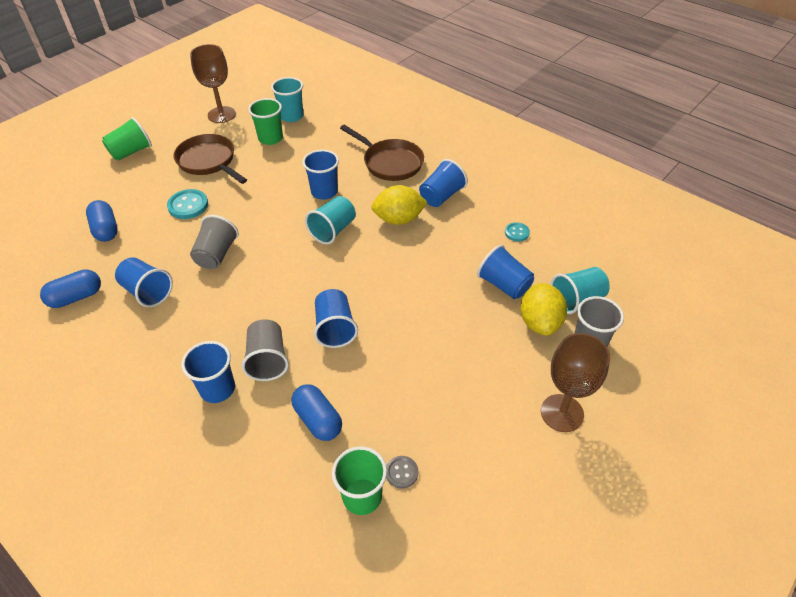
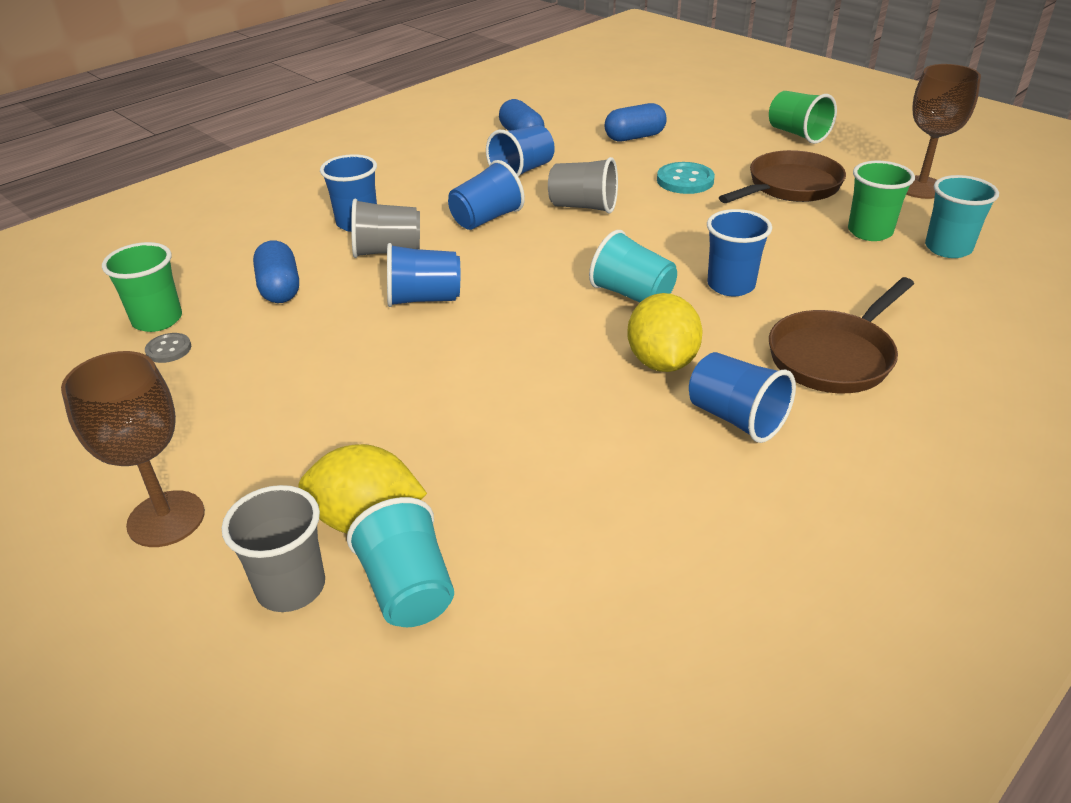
camera: 95 degrees right, 10 degrees down
(318, 420) = (280, 288): blue capsule -> blue capsule turned 75 degrees counterclockwise
(504, 285) = (473, 482): blue cup -> blue cup (486, 219)
(517, 232) = (623, 521): turquoise button -> none

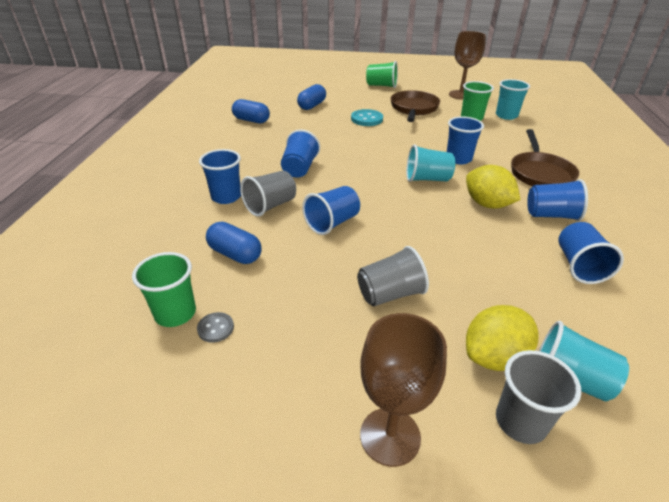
camera: 40 degrees left, 0 degrees up
(522, 171) = (280, 138): blue cup -> blue cup (579, 266)
(583, 207) = (339, 146): grey cup -> grey cup (390, 294)

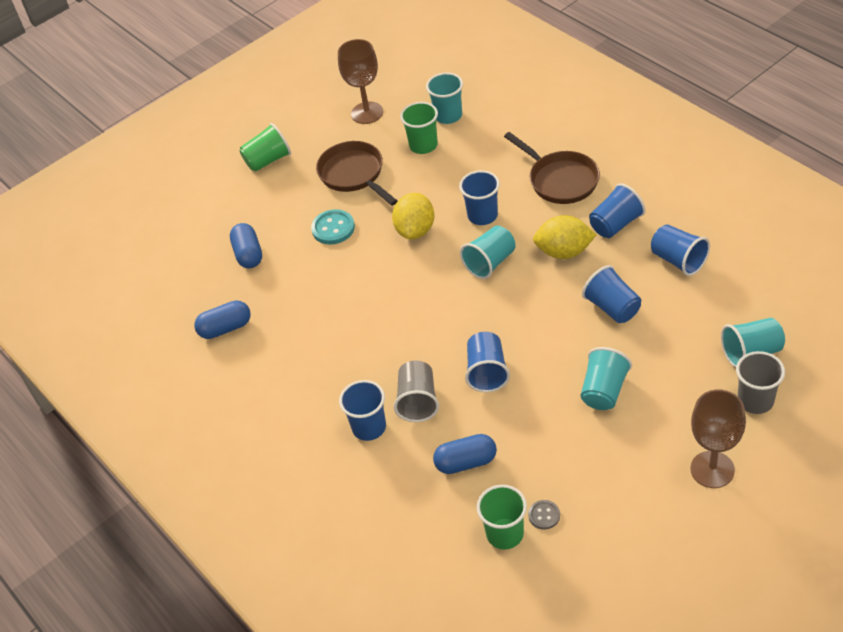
camera: 40 degrees left, 10 degrees up
(299, 168) = (375, 344): blue cup -> blue cup (612, 307)
(390, 294) = (604, 391): grey cup -> turquoise cup
(494, 357) = (705, 375): yellow lemon -> yellow lemon (415, 230)

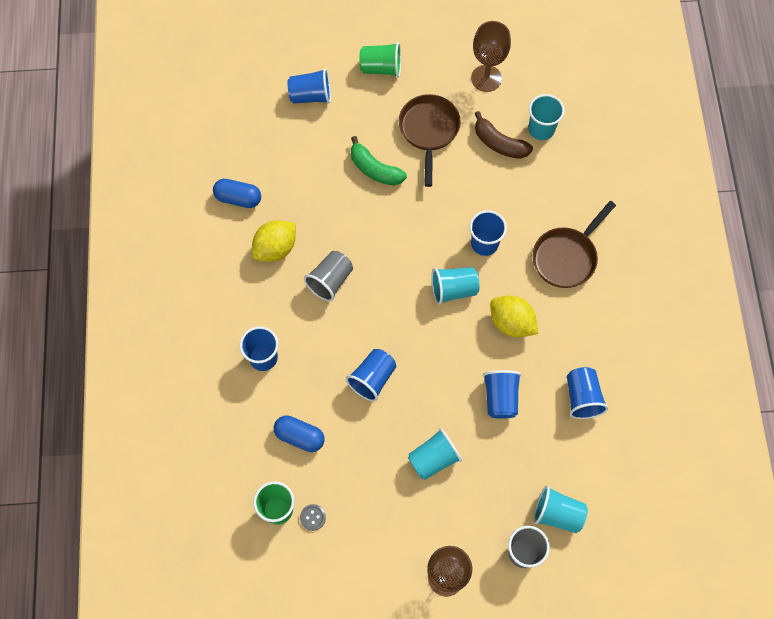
camera: 30 degrees right, 20 degrees up
(248, 254) = (301, 145): blue capsule -> none
(333, 228) = (375, 169): turquoise button -> green banana
(415, 230) = (428, 218): yellow lemon -> yellow lemon (275, 248)
(418, 401) = (310, 364): grey cup -> grey cup (330, 281)
(423, 145) = (499, 143): green cup -> brown banana
(560, 180) = (566, 257): brown pan -> brown pan turned 45 degrees clockwise
(615, 224) = (568, 330): blue cup -> blue cup (311, 96)

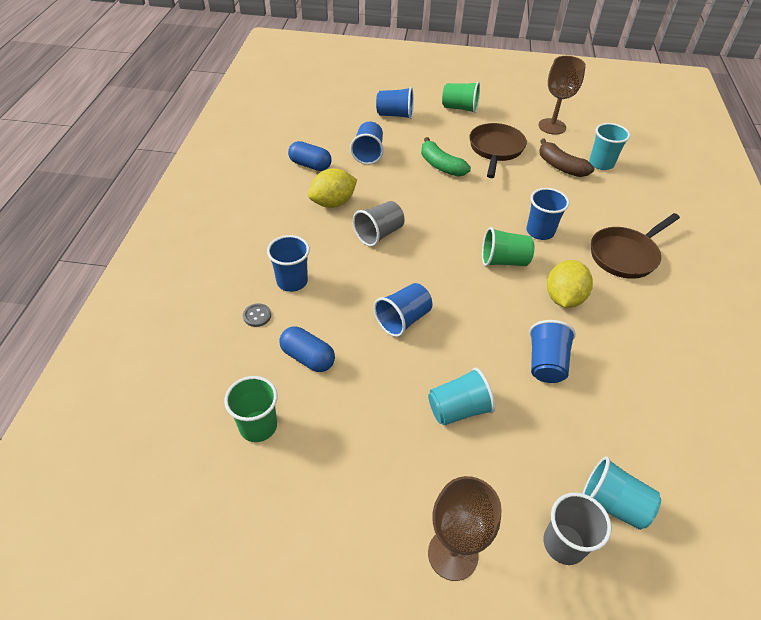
camera: 10 degrees right, 20 degrees down
(313, 517) = (297, 443): grey button -> grey button (257, 316)
(453, 289) = (503, 261): turquoise cup -> green cup
(511, 323) = (563, 298): yellow lemon -> yellow lemon turned 60 degrees clockwise
(582, 398) = (644, 380): blue cup -> blue cup (368, 153)

